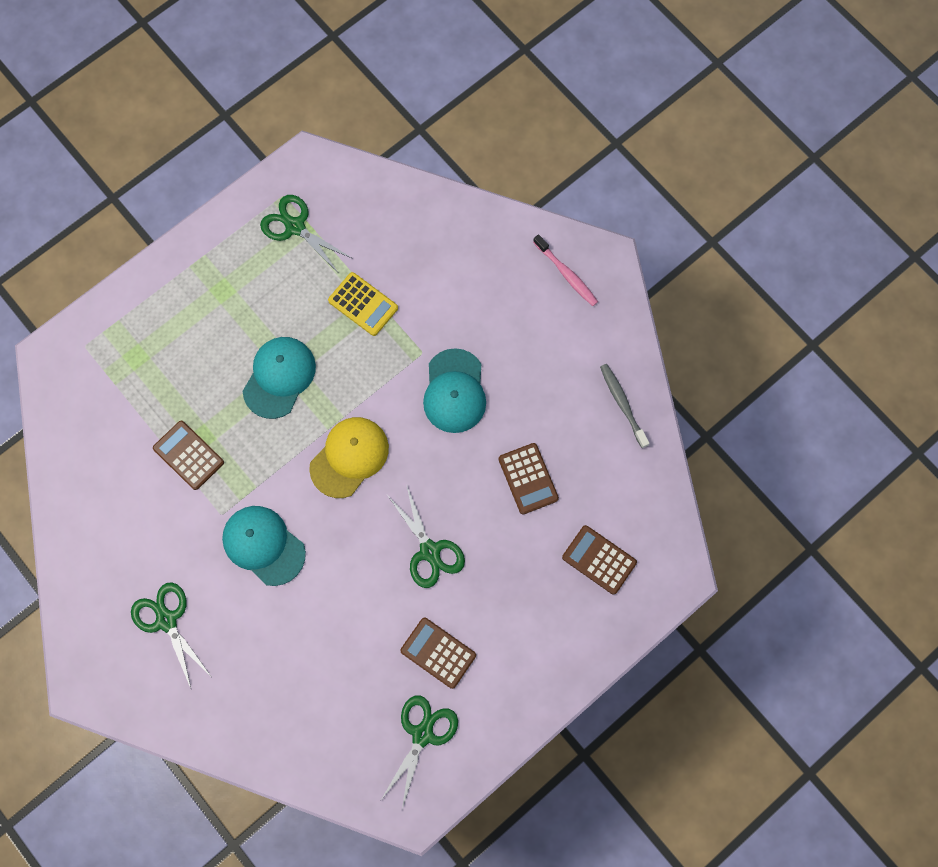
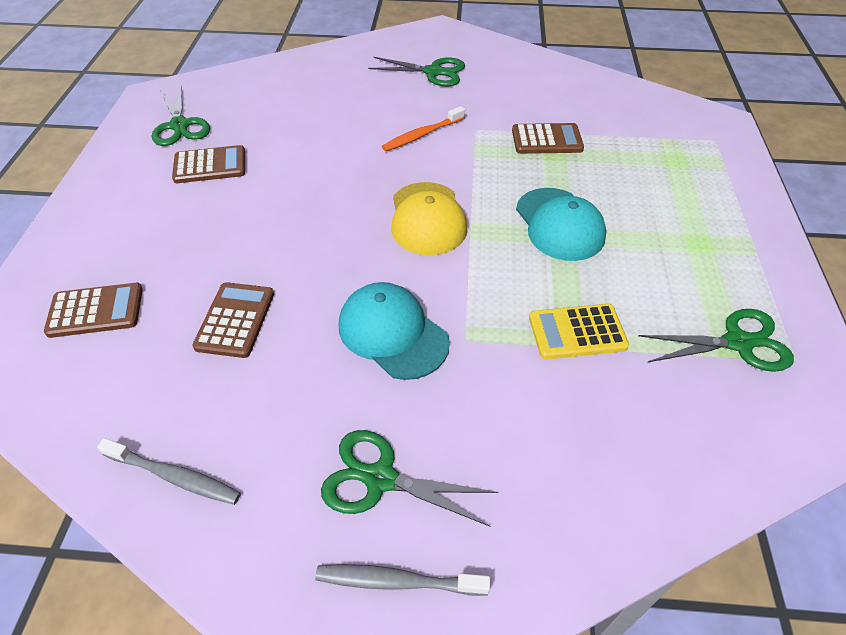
camera: 135 degrees right, 25 degrees down
(263, 545) = (422, 135): turquoise cap -> orange toothbrush
(430, 551) = (282, 211): green scissors -> green scissors (380, 479)
(528, 479) = (235, 320): brown calculator -> brown calculator turned 75 degrees clockwise
(566, 274) = (397, 581): pink toothbrush -> grey toothbrush

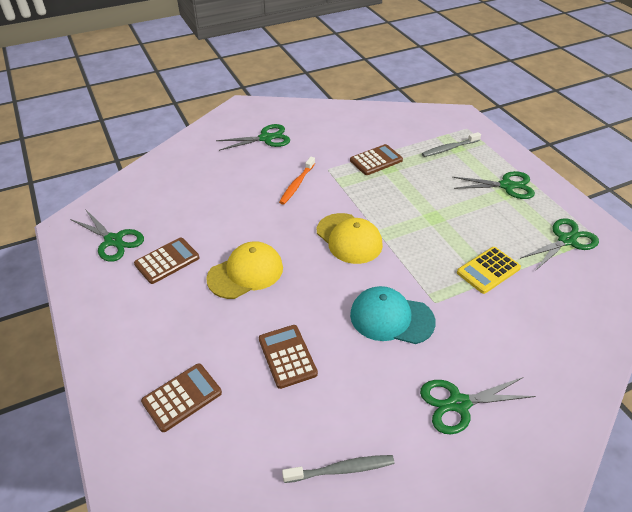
camera: 30 degrees left, 5 degrees down
(276, 210) = (246, 273): none -> yellow cap
(397, 581) = (515, 452): grey toothbrush -> grey toothbrush (449, 148)
(559, 224) = (427, 211): turquoise cap -> none
(708, 234) = (507, 186): none -> green scissors

